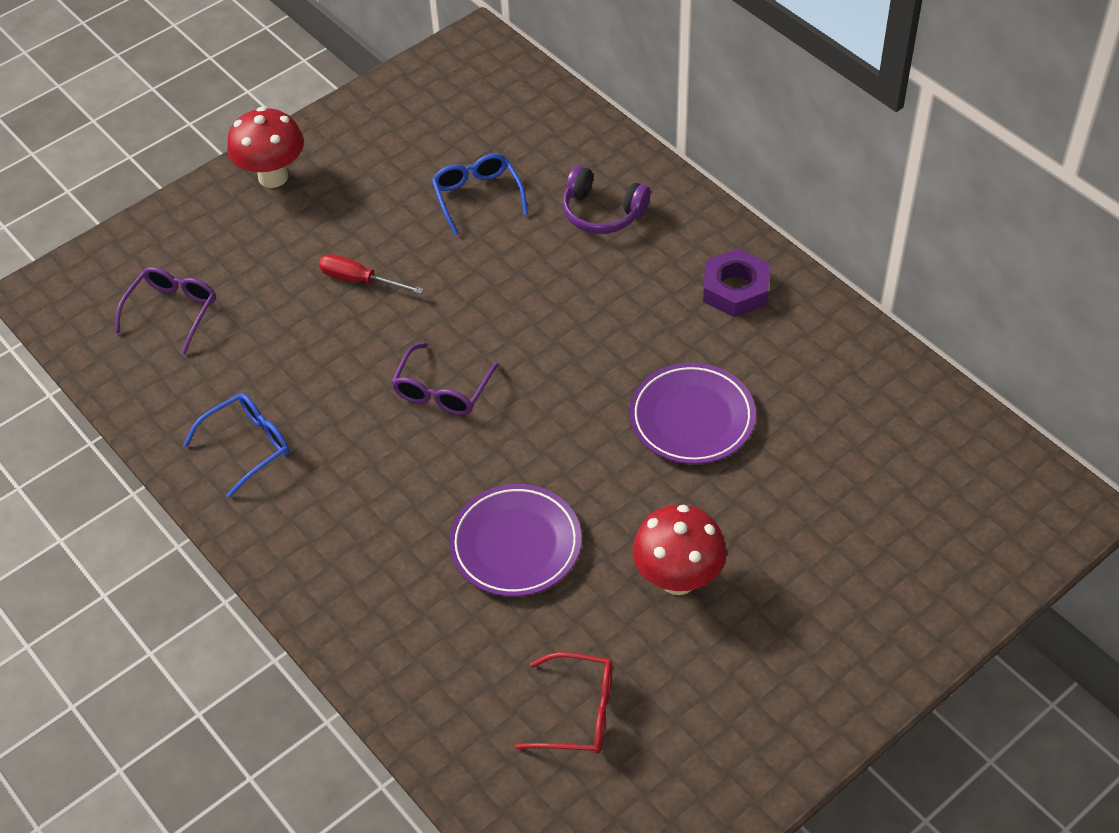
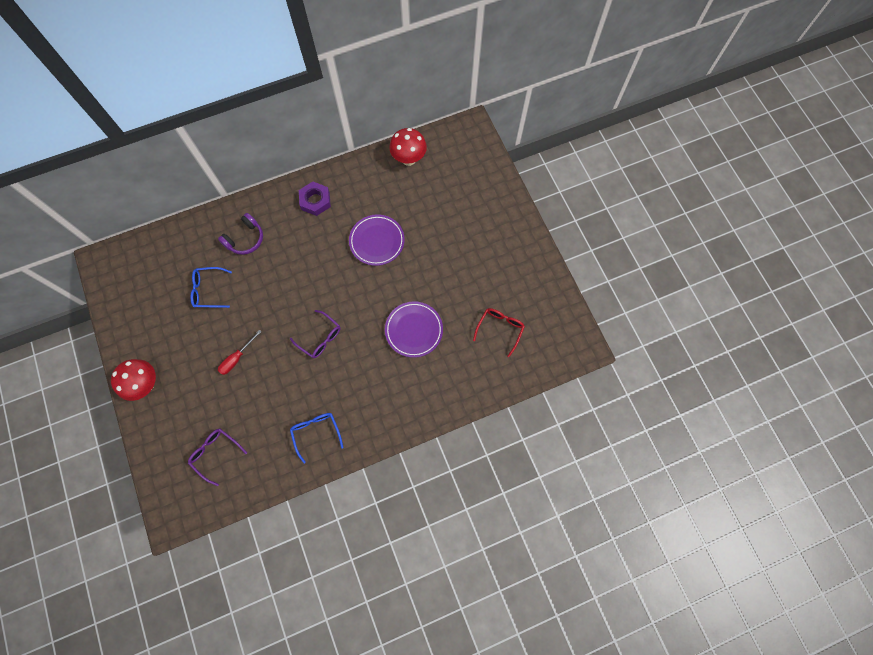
camera: 75 degrees left, 20 degrees up
(678, 579) = (453, 273): red mushroom -> red mushroom (409, 159)

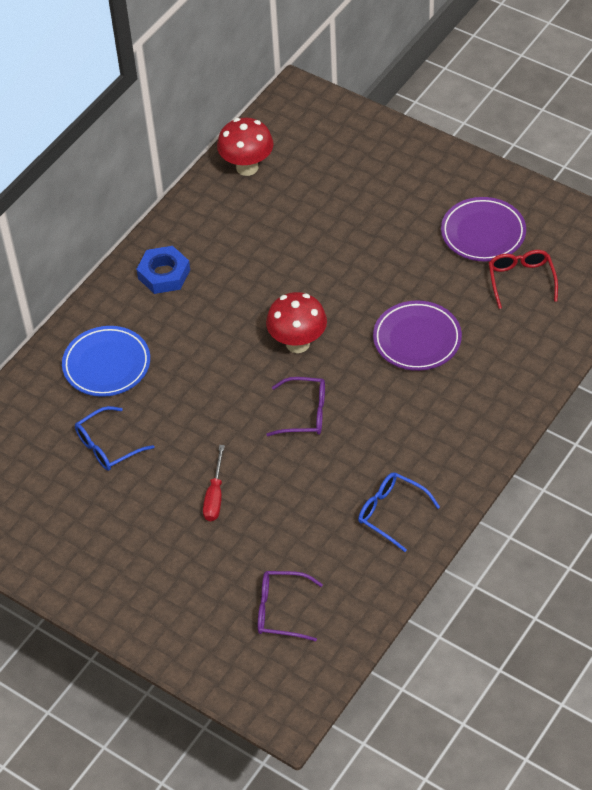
camera: 30 degrees left, 20 degrees down
(146, 384) = (116, 594): red mushroom -> red mushroom (298, 343)
(245, 239) = (107, 365): purple headphones -> blue plate
(315, 201) = (164, 274): purple nut -> blue nut
(377, 241) = (285, 274): purple plate -> purple plate (483, 233)

